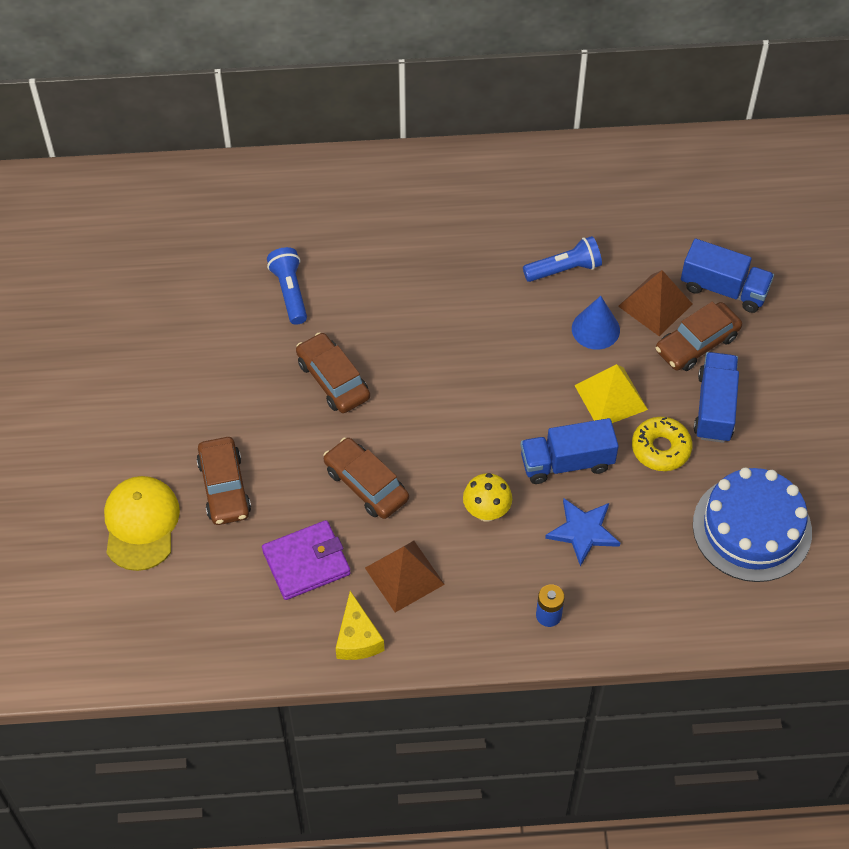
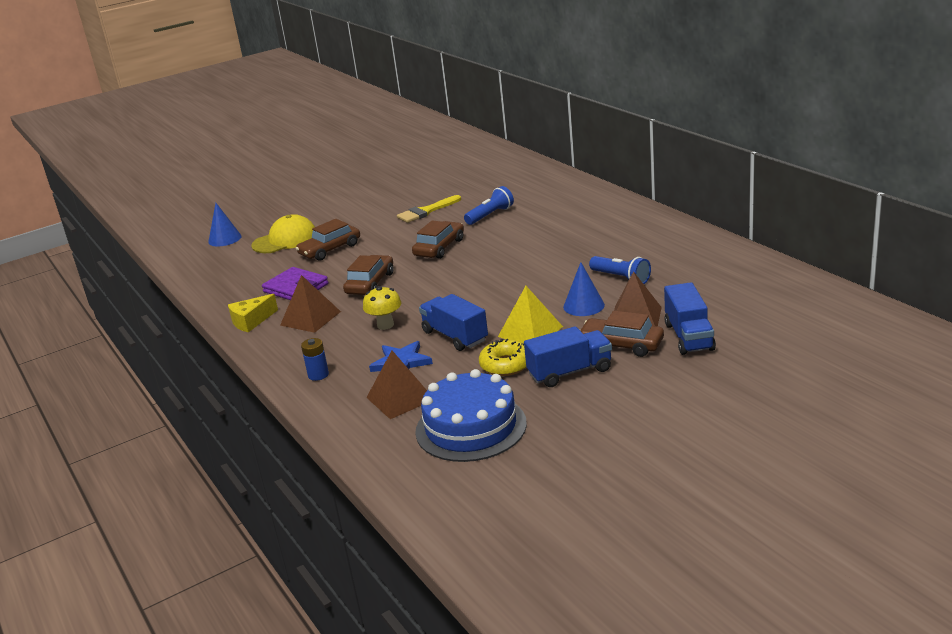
camera: 65 degrees right, 30 degrees down
(60, 591) = (225, 239): none -> blue cone
(208, 345) = (426, 211): none -> yellow brush
(655, 562) = (400, 398): none -> brown pyramid

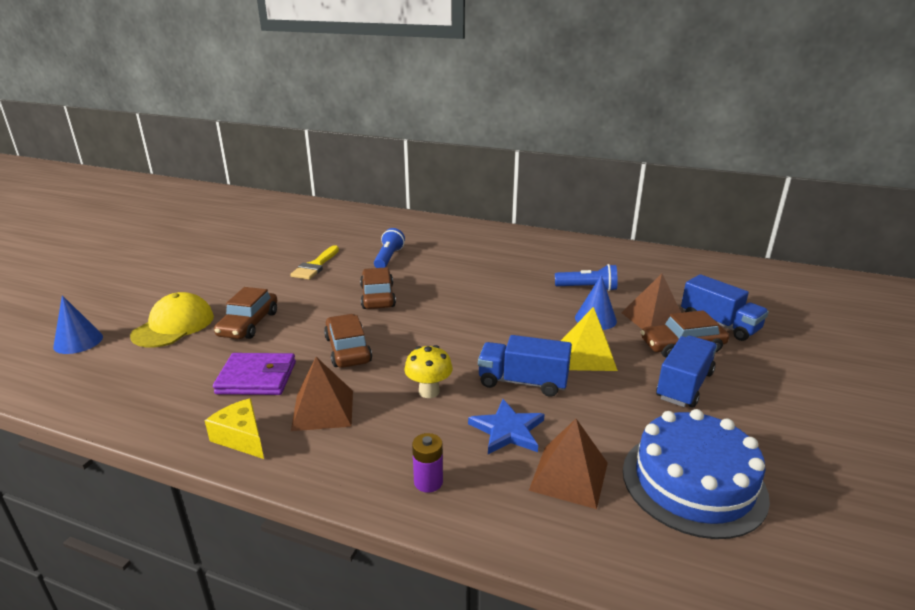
camera: 40 degrees left, 0 degrees up
(251, 321) = (241, 438): yellow cheese -> yellow cheese turned 120 degrees clockwise
(318, 375) = (428, 482): blue battery -> purple battery
(506, 365) = (617, 397): yellow donut -> none

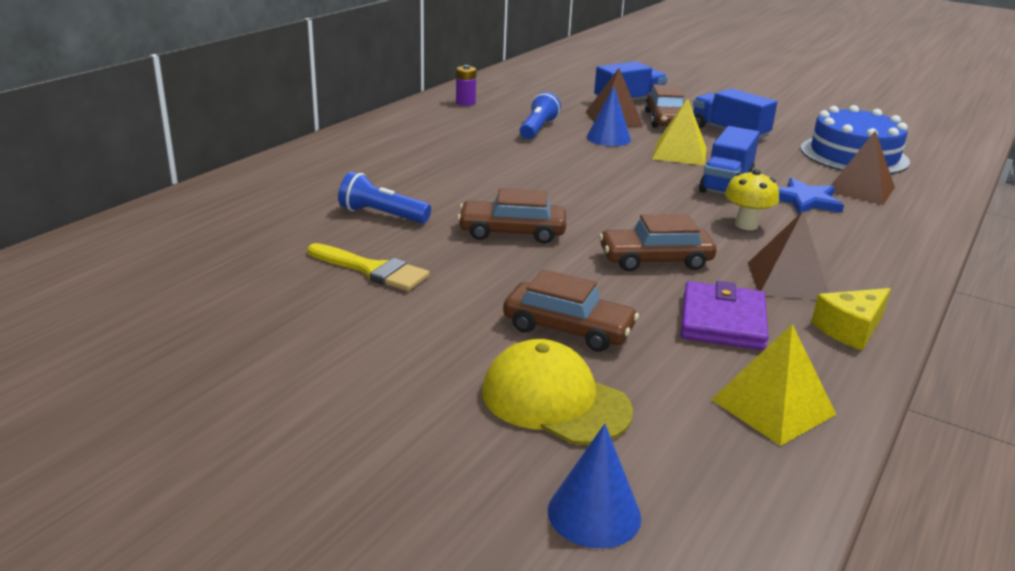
camera: 80 degrees left, 0 degrees up
(147, 396) = (773, 407): none -> yellow pyramid
(428, 482) = (887, 239): purple battery -> purple battery (465, 103)

